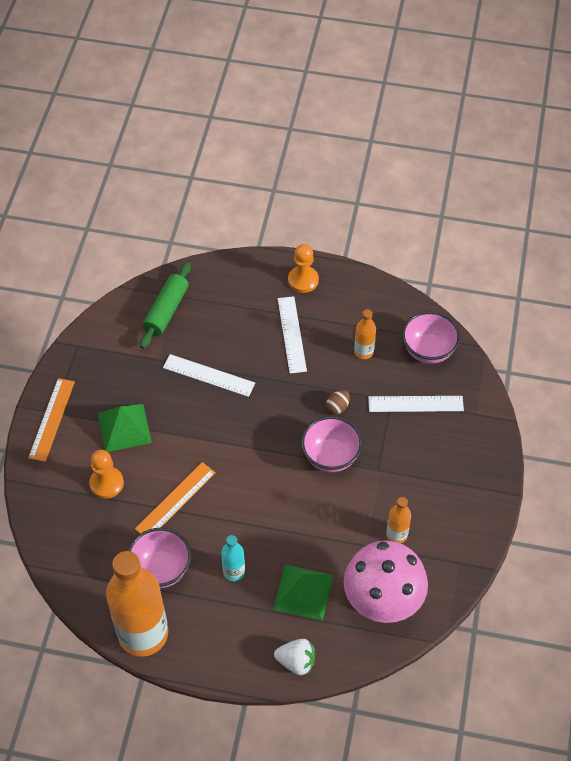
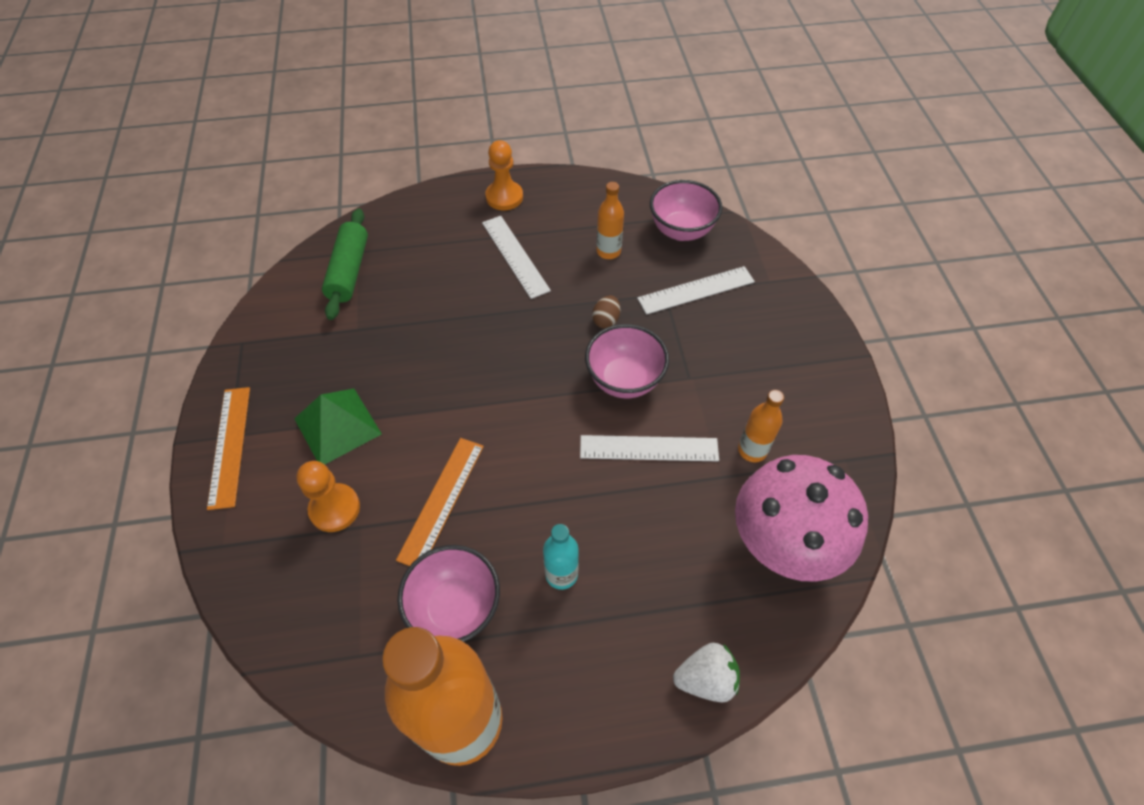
camera: 20 degrees left, 0 degrees up
(208, 375) = (429, 329): white ruler -> white ruler (649, 448)
(303, 592) = (669, 569): green pyramid -> none

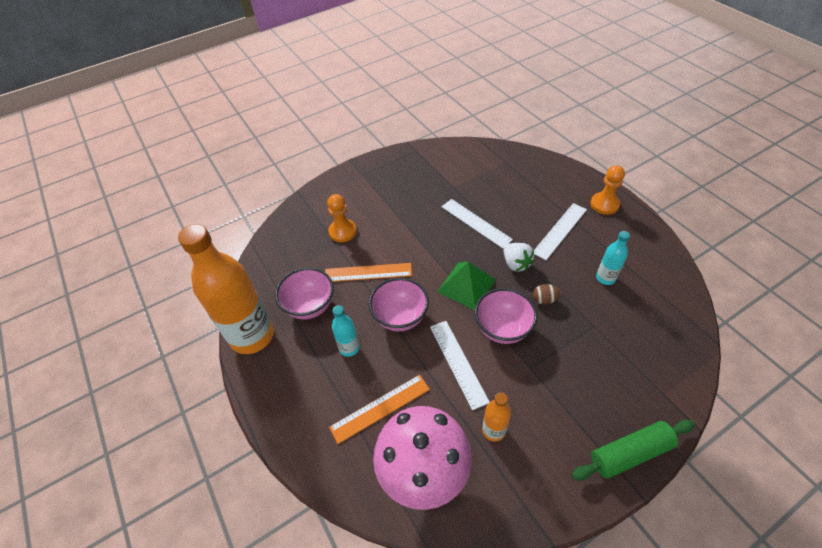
camera: 70 degrees right, 5 degrees down
(229, 446) = (357, 177): orange ruler -> orange ruler (380, 408)
(337, 426) = (389, 209): green pyramid -> green pyramid (466, 285)
(349, 271) = (489, 165): green rolling pin -> green rolling pin (630, 453)
(608, 251) = (605, 278): orange bottle -> turquoise bottle
(681, 230) = (664, 315): pink bowl -> pink bowl (400, 317)
(696, 290) = (613, 345): white ruler -> white ruler (476, 223)
(705, 679) = (313, 453): white strawberry -> white strawberry (516, 264)

